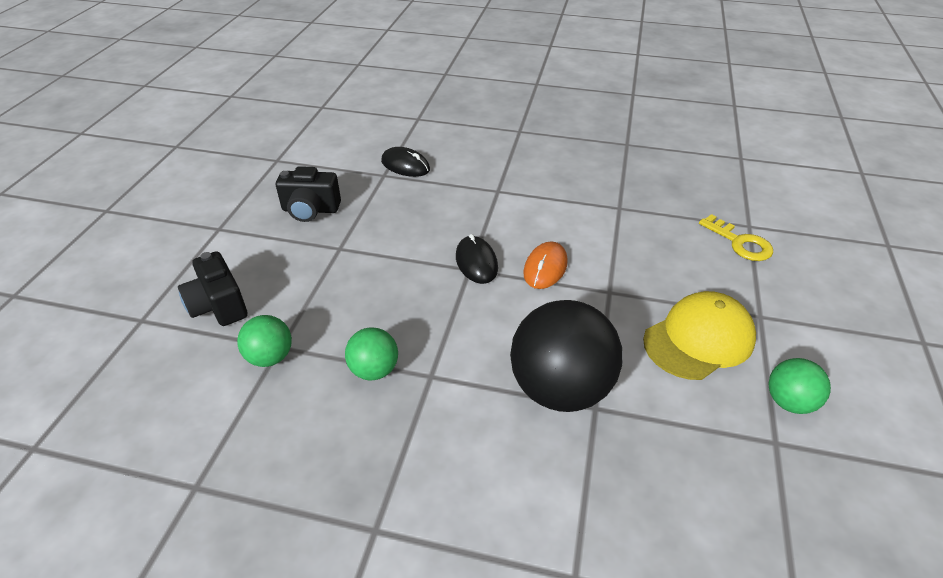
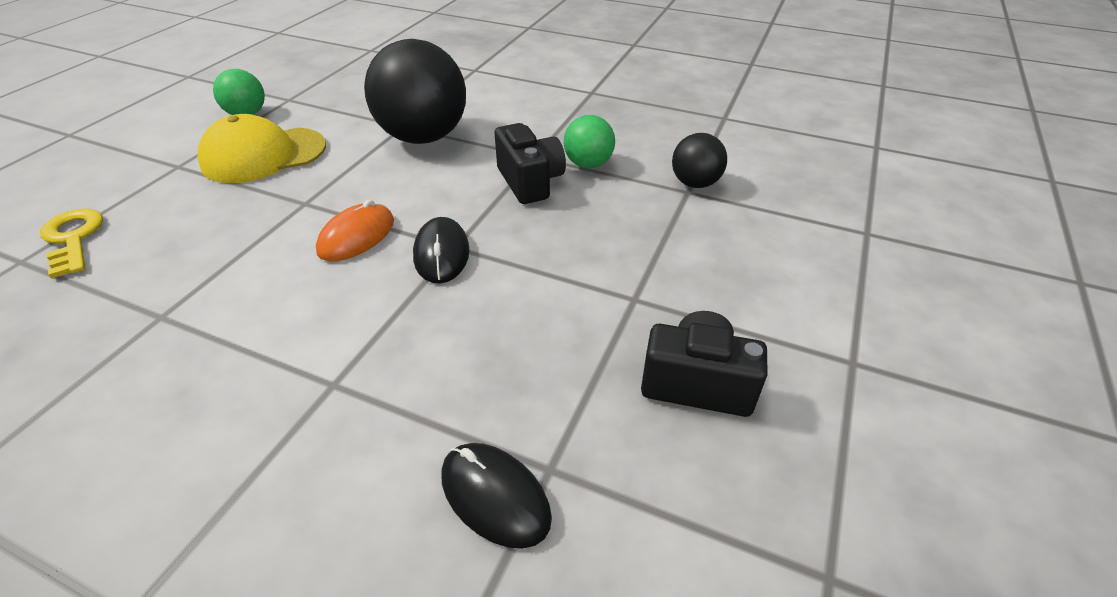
camera: 170 degrees left, 0 degrees up
(218, 306) = (779, 237): black camera -> black camera (530, 182)
(270, 357) = (695, 183): green ball -> black ball

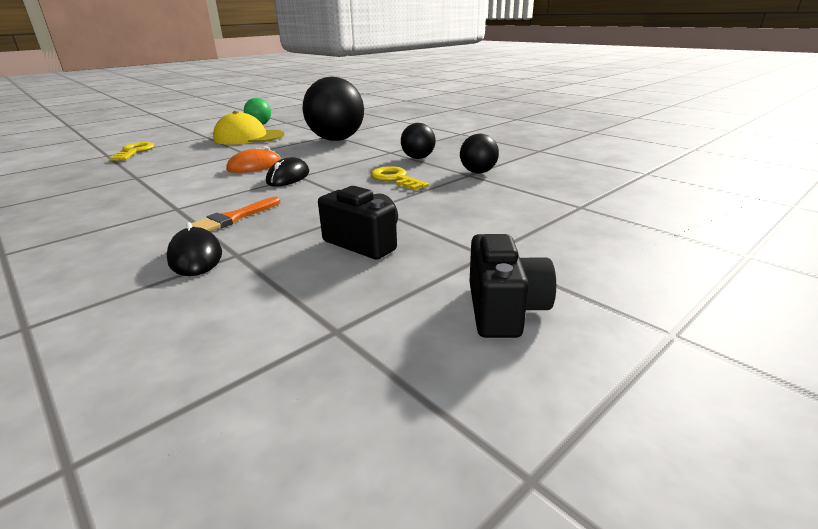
camera: 25 degrees right, 15 degrees down
(458, 381) = (234, 218): none -> orange brush
(530, 182) = (373, 160): black camera -> black camera (504, 309)
(588, 164) = (418, 158): green ball -> black ball
(603, 222) = (395, 179): none -> yellow key

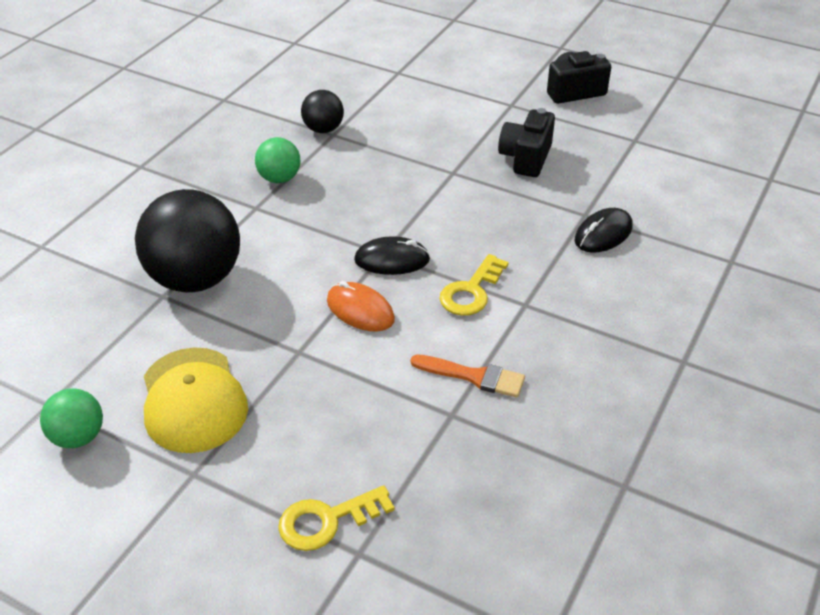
camera: 110 degrees left, 15 degrees up
(234, 218) = (524, 248): orange brush -> orange brush (473, 376)
(395, 179) = (366, 178): yellow key -> yellow key (471, 291)
(418, 158) = (279, 178): black ball -> green ball

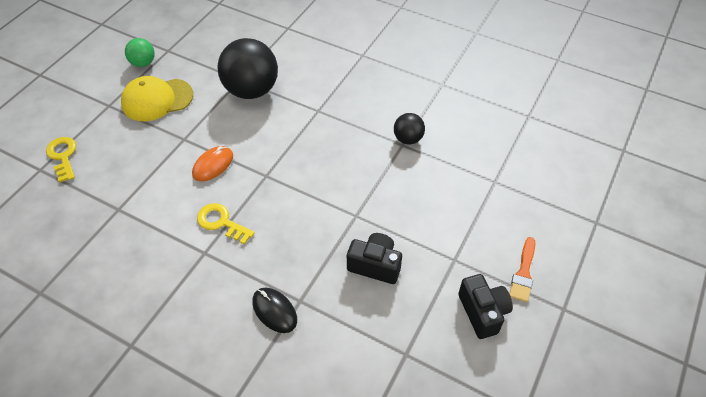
camera: 90 degrees right, 10 degrees up
(279, 178) = (348, 119): green ball -> none
(392, 260) = (258, 180): black mouse -> none
(473, 376) = (145, 221): orange brush -> orange brush (523, 273)

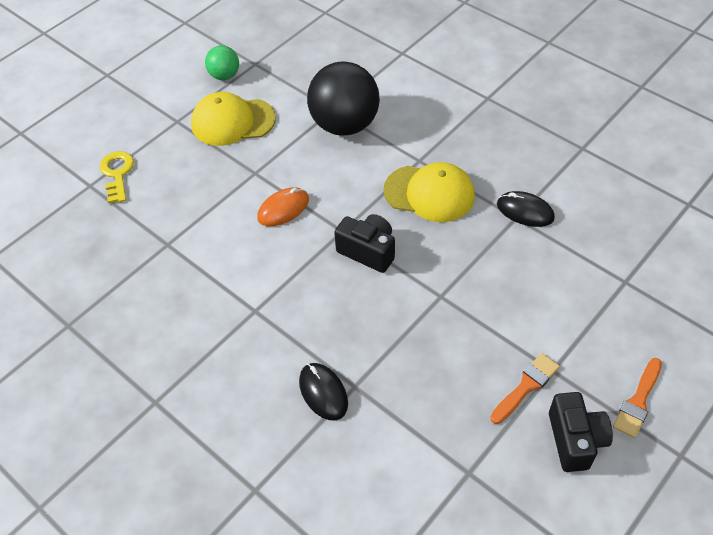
camera: 15 degrees right, 0 degrees up
(221, 222) = (281, 278): yellow key -> none
(330, 135) = (429, 193): none -> yellow cap
(375, 265) = (453, 359): black camera -> black camera (368, 251)
(408, 139) = (525, 211): black ball -> black mouse
(436, 276) = (526, 386): none -> orange brush

